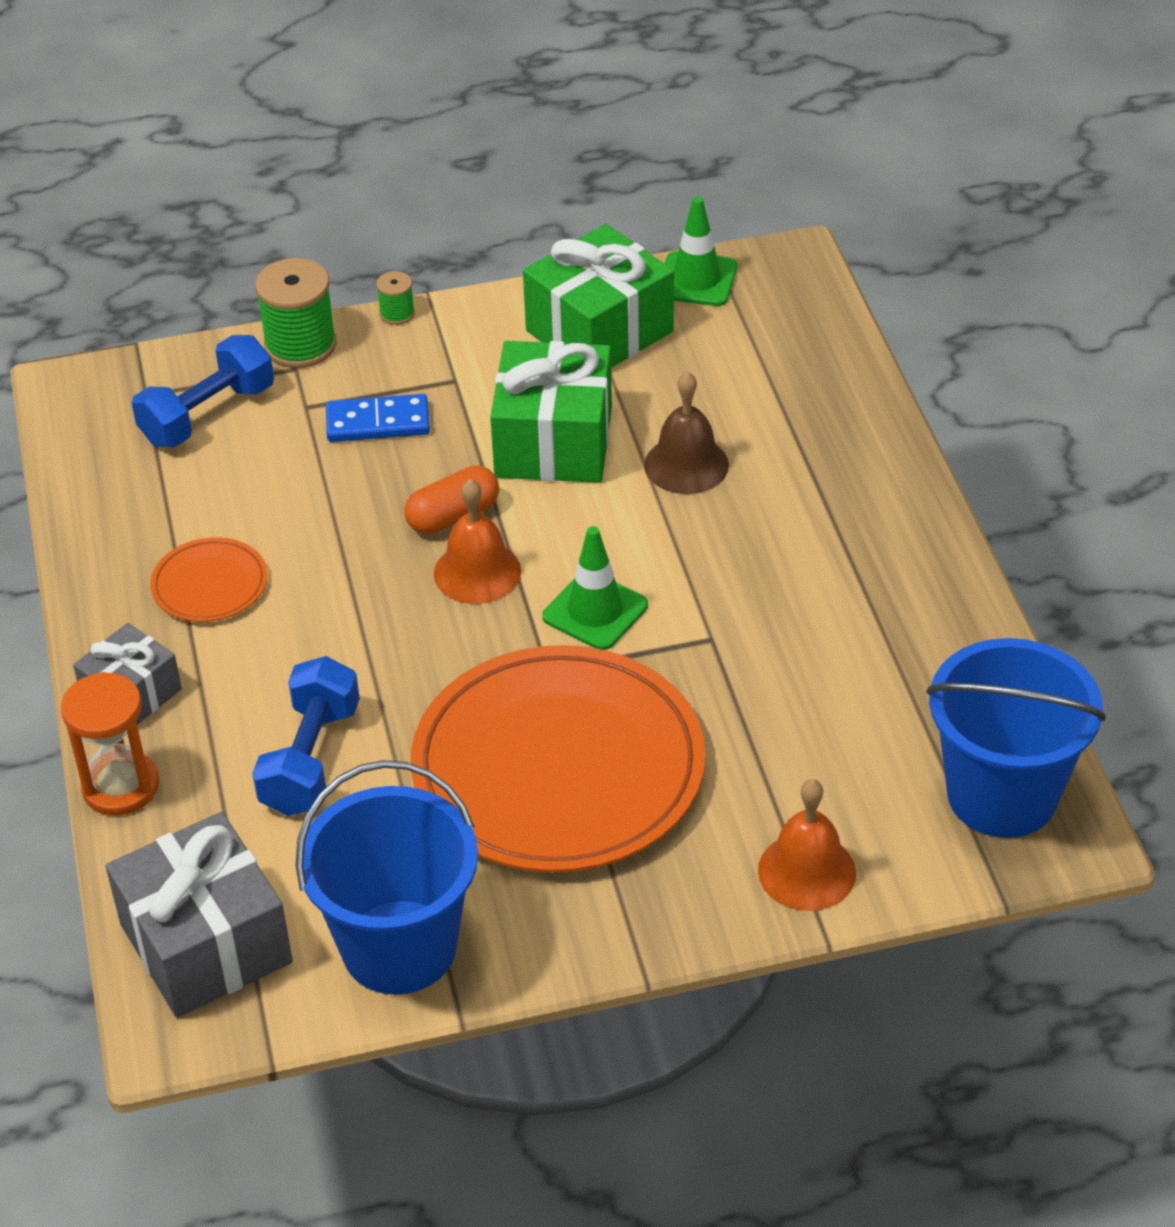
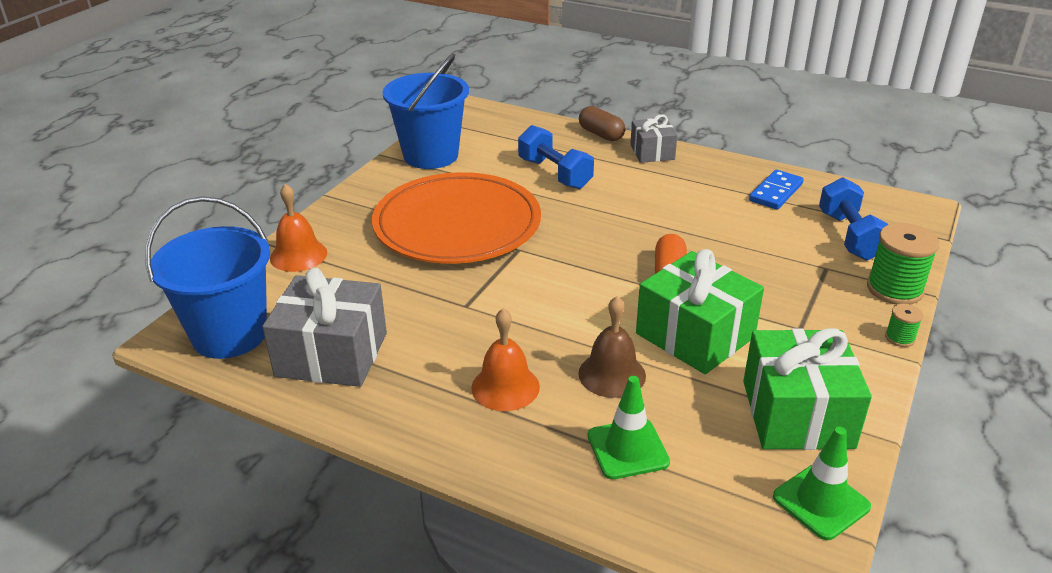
camera: 130 degrees right, 10 degrees down
(120, 786) = (601, 134): orange hourglass -> brown capsule
(206, 943) = (496, 125): grey gift -> grey gift (331, 354)
(210, 584) = (702, 191): orange plate -> none
(378, 423) = (784, 284): blue domino -> blue domino (775, 192)
(477, 572) = (615, 260): orange bell -> orange bell (505, 387)
(595, 611) = (537, 281): green traffic cone -> green traffic cone (627, 449)

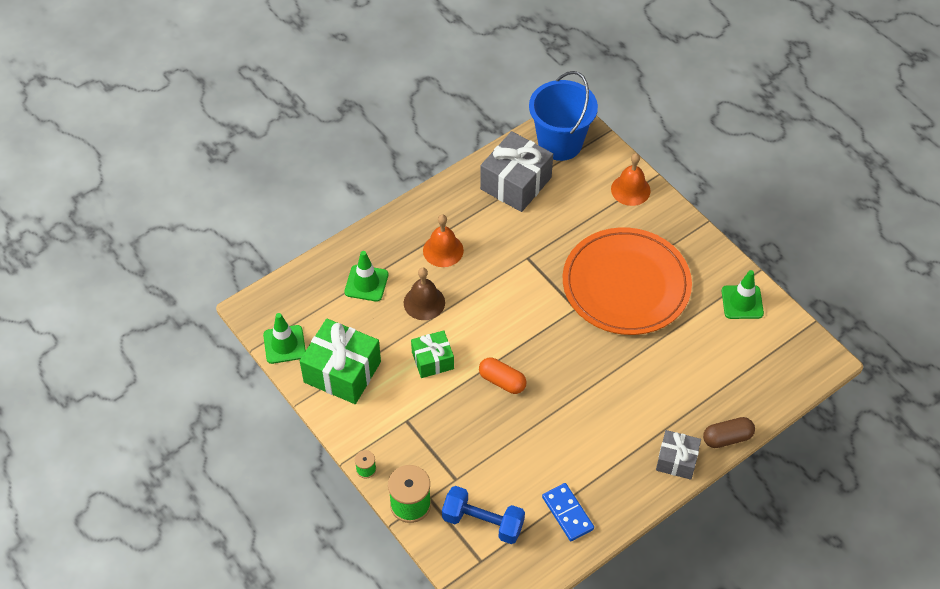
camera: 115 degrees right, 20 degrees up
(431, 155) = (742, 302): blue bucket -> green traffic cone
(555, 174) = (672, 373): blue dumbbell -> none
(695, 335) = (432, 360): green gift -> green gift, size x0.59

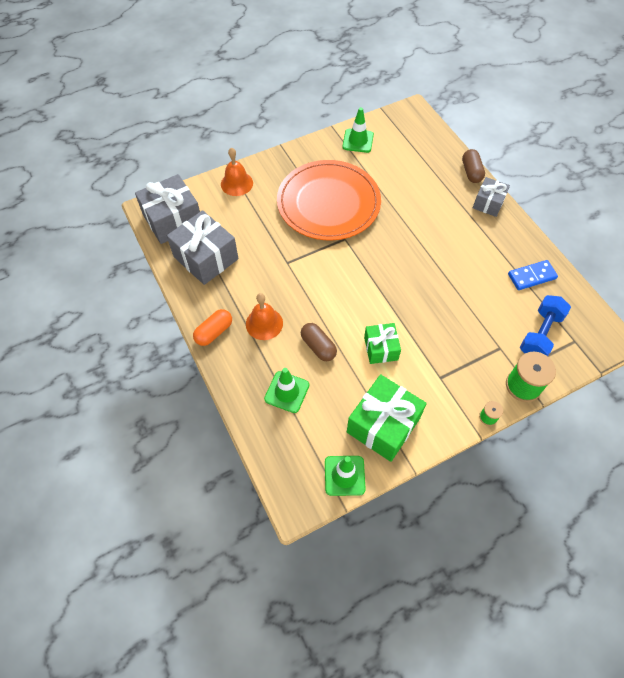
camera: 80 degrees left, 5 degrees up
(424, 302) = (318, 346): brown bell -> brown capsule
(502, 381) = (408, 300): orange capsule -> orange capsule (214, 332)
(560, 143) = (173, 220): blue bucket -> grey gift

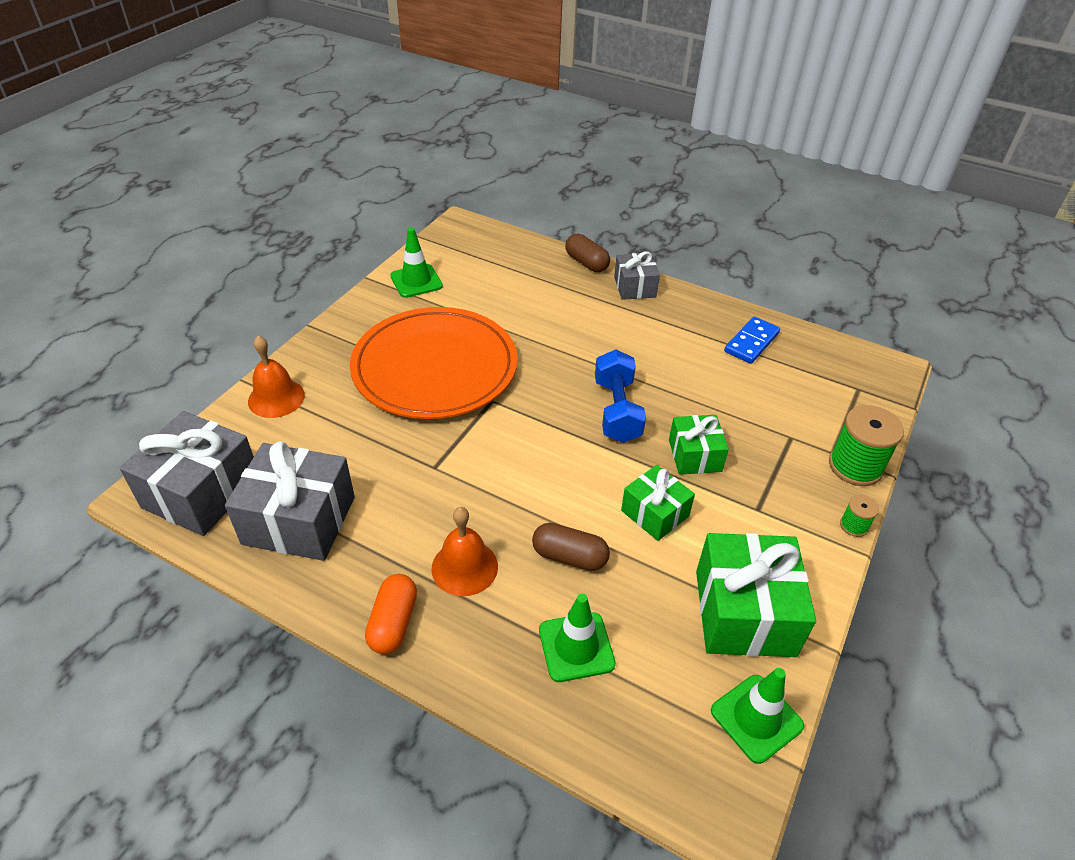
camera: 35 degrees left, 15 degrees down
(431, 328) = (694, 455): none -> green gift
(540, 334) = (818, 400): blue dumbbell -> blue dumbbell (617, 411)

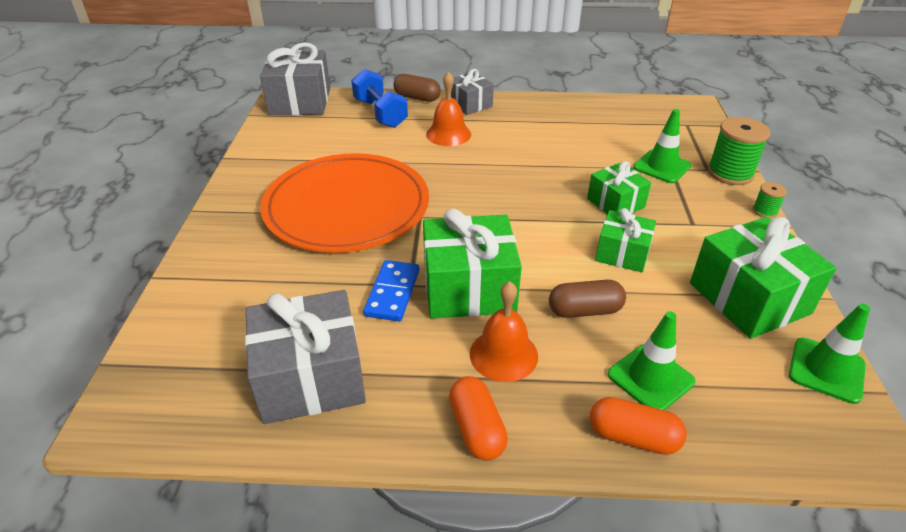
camera: 25 degrees left, 5 degrees down
(201, 492) = (181, 392): grey gift -> grey gift (300, 101)
(276, 398) = (204, 280): orange bell -> orange bell (448, 134)
(416, 281) = (276, 148): green traffic cone -> green traffic cone (662, 167)
(482, 491) = (469, 288): none -> green gift
(515, 691) = (633, 437): none -> orange capsule
(617, 411) = (529, 191): blue dumbbell -> blue dumbbell (380, 113)
(751, 342) = (588, 116): blue domino -> blue domino (392, 293)

